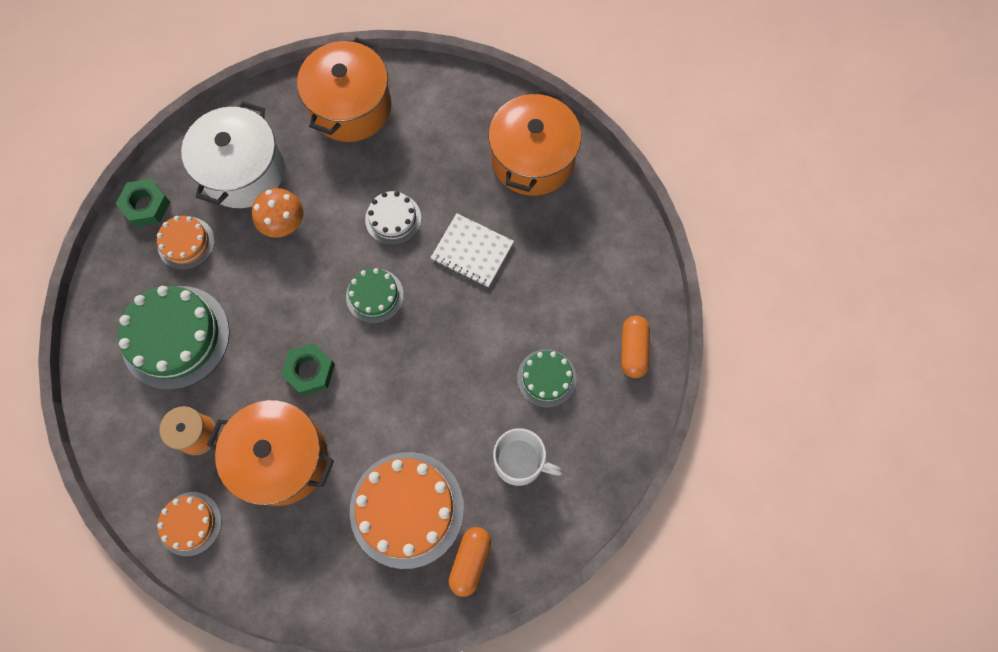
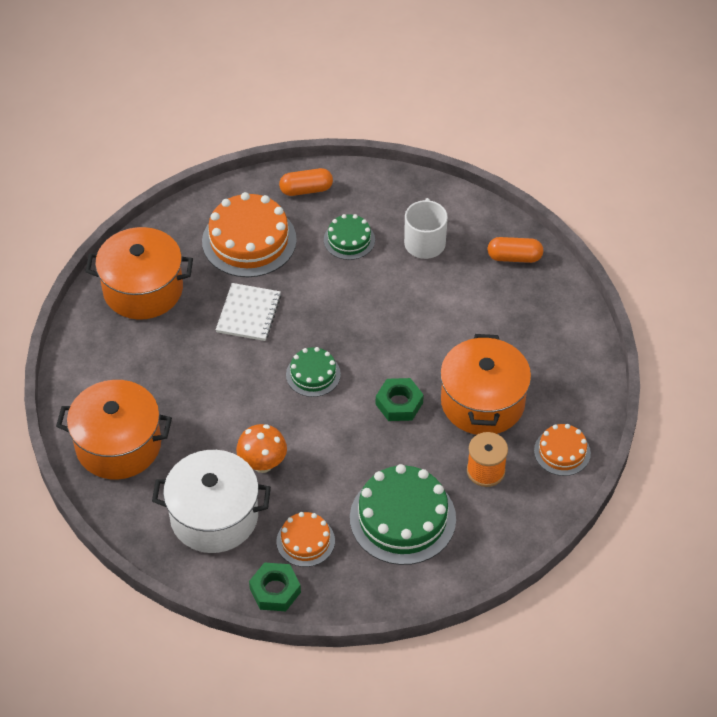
camera: 105 degrees left, 20 degrees down
(393, 219) = (232, 380): white cake -> none
(407, 509) = (490, 306): orange cake -> orange cake (249, 240)

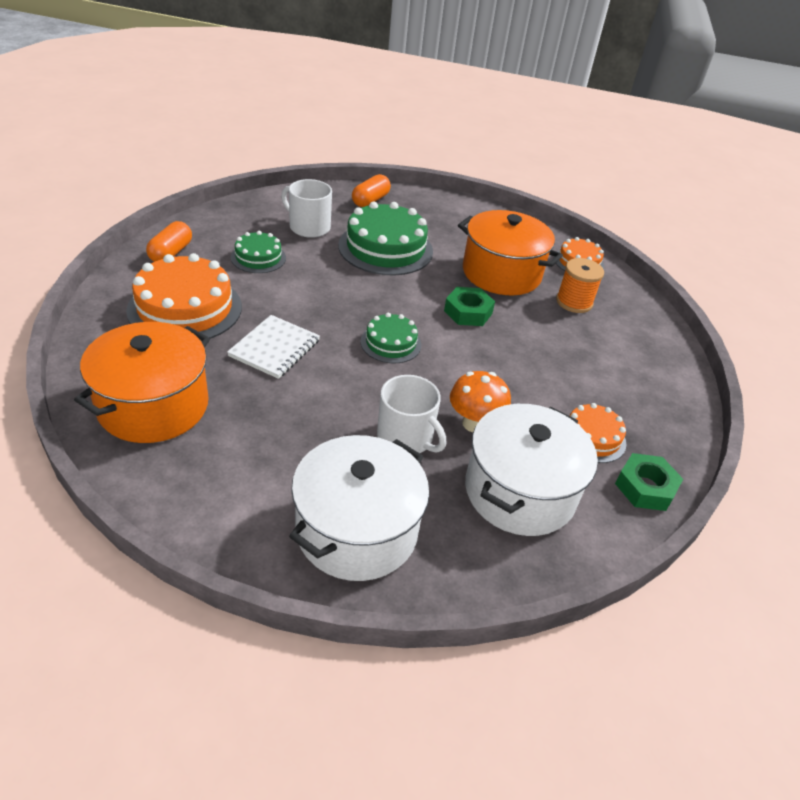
camera: 65 degrees left, 10 degrees down
(118, 445) = (357, 530): orange pot -> white pot
(217, 431) = (406, 437): none -> white mug
(248, 313) = (275, 348): white notebook -> white notebook turned 75 degrees clockwise
(402, 518) = (598, 365): green cake -> green cake (385, 248)

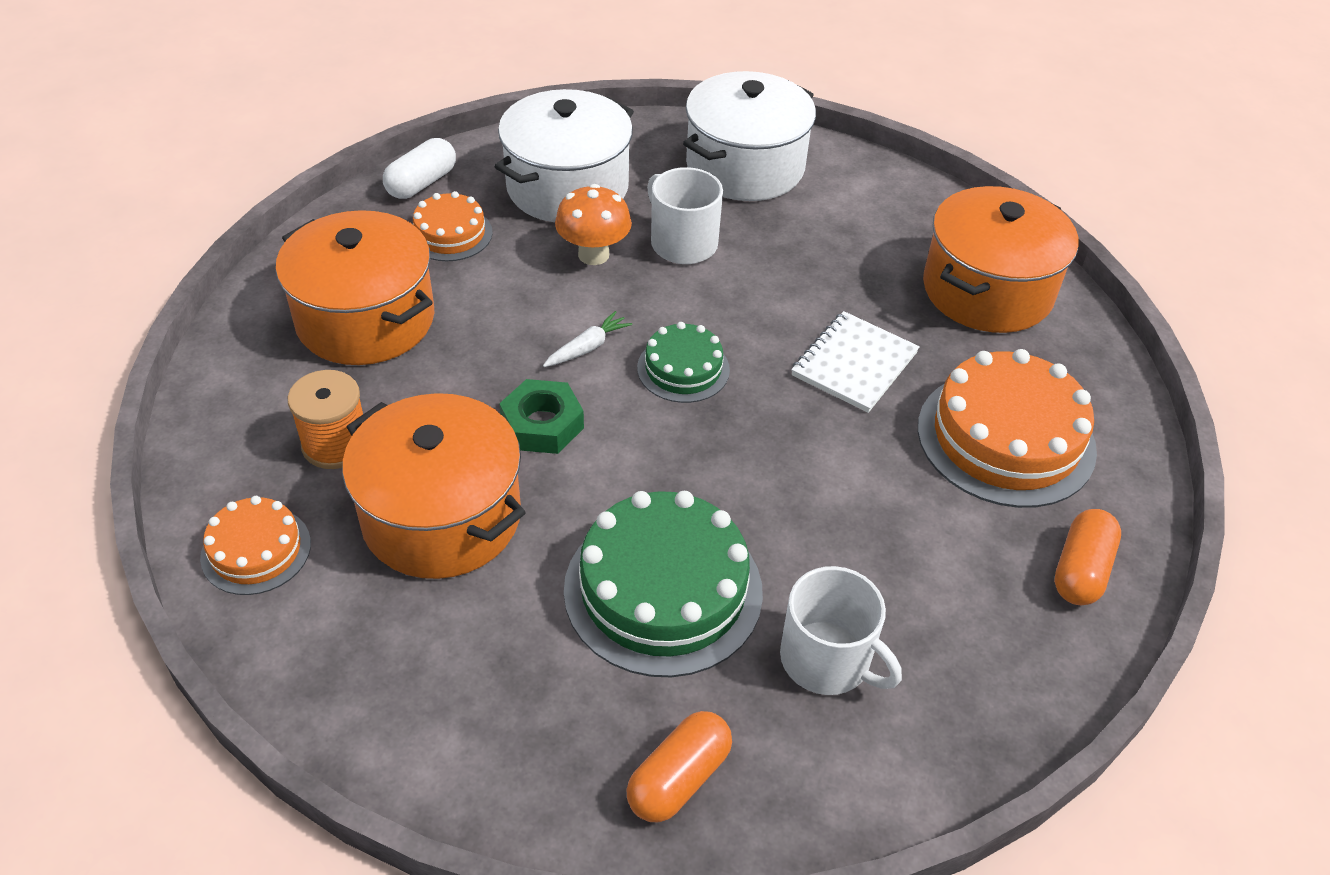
camera: 170 degrees left, 5 degrees up
(258, 257) = (916, 558): green cake -> none
(456, 355) = (587, 347): none -> white carrot
(606, 369) = (366, 319): none -> orange pot
(645, 487) = (421, 183): green nut -> white capsule

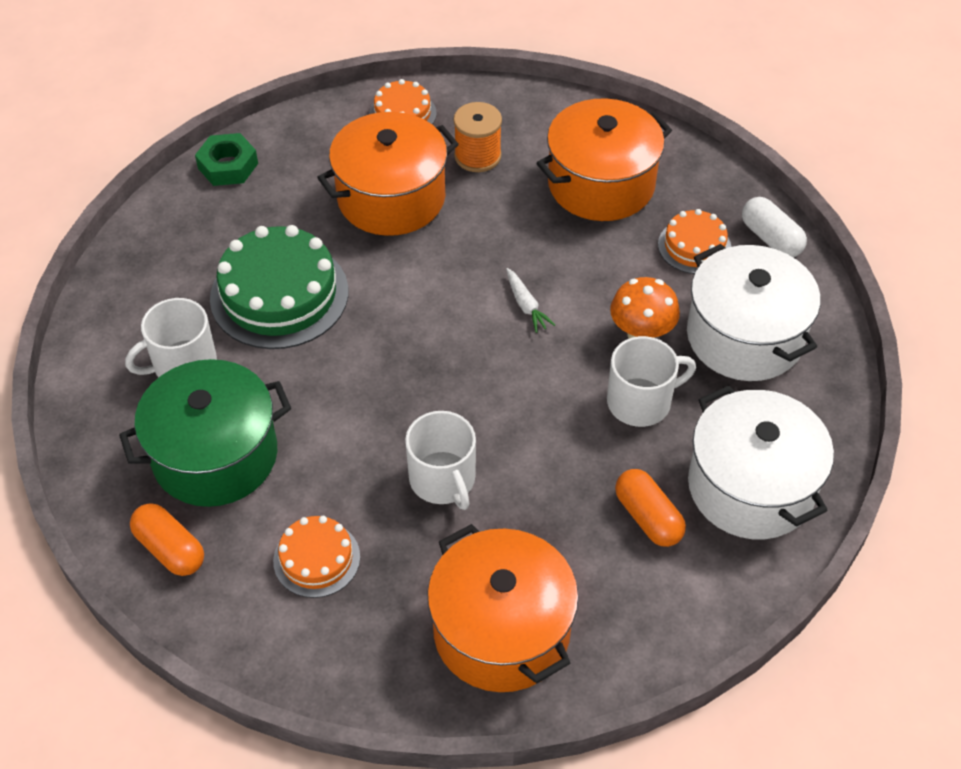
camera: 110 degrees right, 5 degrees up
(542, 424) = (453, 263): green nut -> green nut (228, 166)
(678, 778) = (148, 269): orange capsule -> orange capsule (648, 517)
(683, 369) = (480, 359): green cake -> none
(854, 364) = (443, 479): white notebook -> white mug
(940, 572) = (215, 455): none -> green pot
(1006, 438) = (316, 559): orange cake -> orange cake, size x0.55

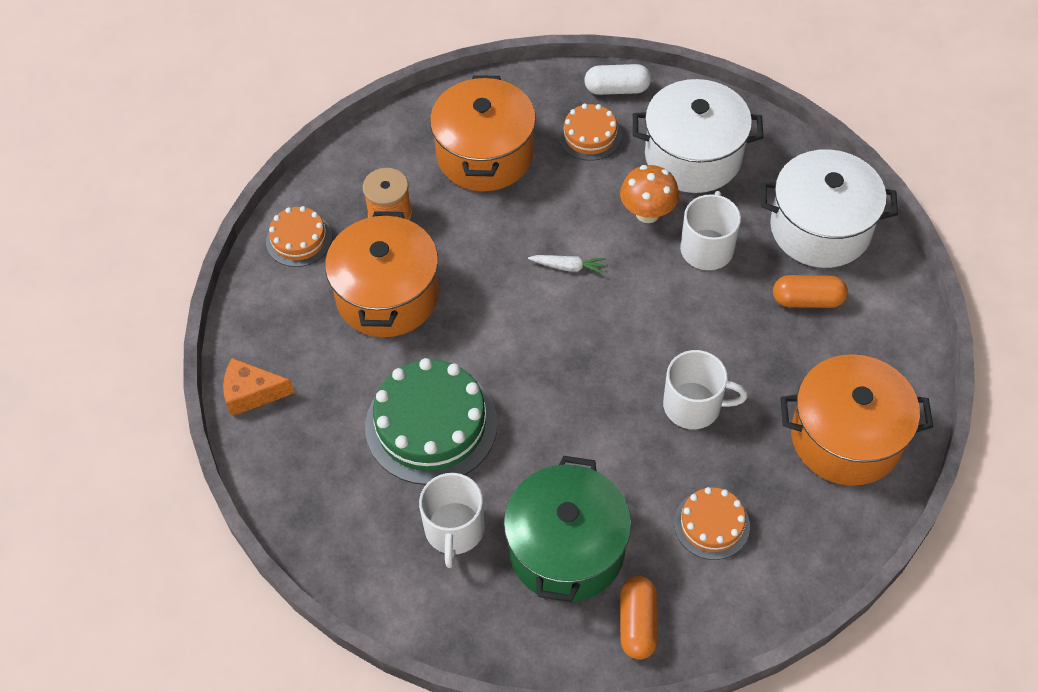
camera: 55 degrees left, 5 degrees up
(170, 549) = (637, 623): orange capsule -> orange capsule turned 75 degrees counterclockwise
(228, 166) = (252, 393): green nut -> orange cheese

